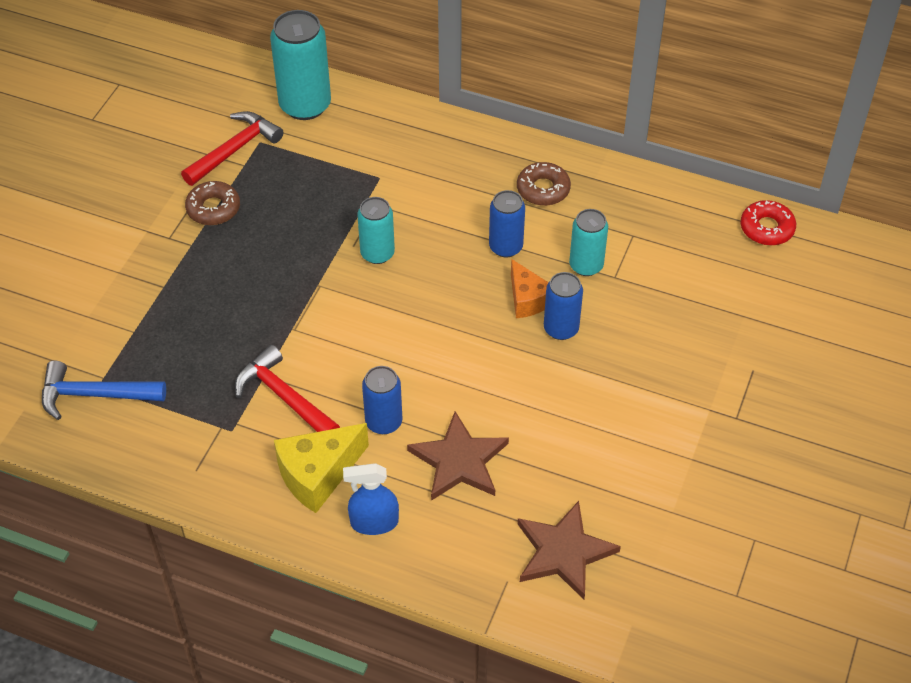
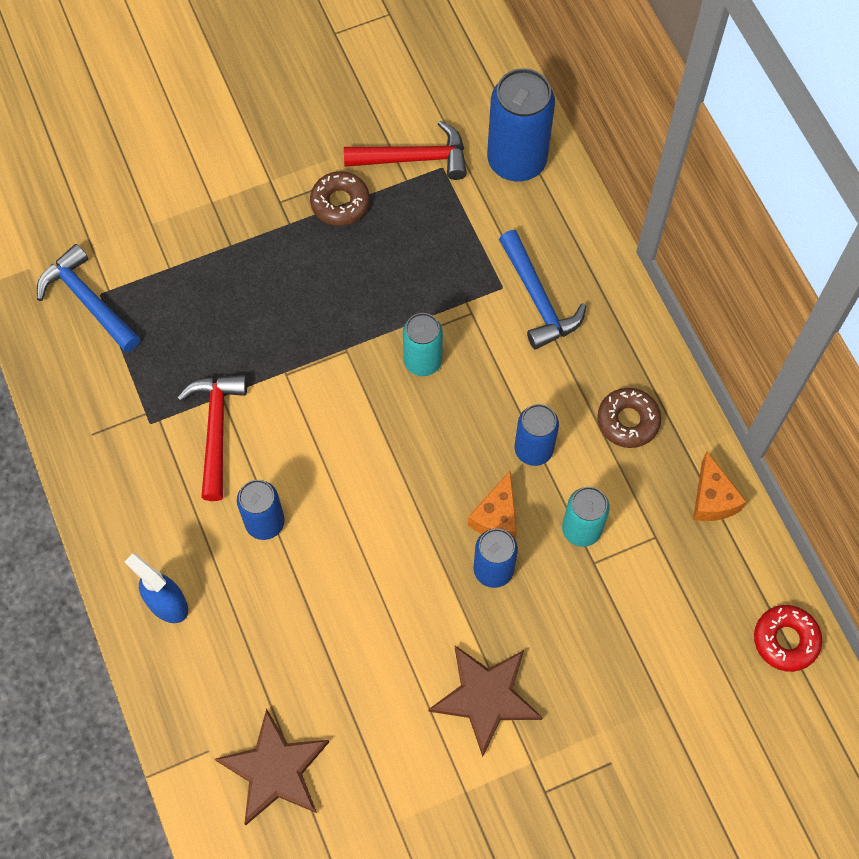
camera: 45 degrees right, 15 degrees up
(305, 105) = (516, 161): turquoise can -> blue can
(318, 475) = (170, 522): yellow cheese -> none
(409, 167) = (537, 299): none -> blue hammer
(459, 461) = (284, 612): brown star -> brown star (486, 697)
(640, 191) = (712, 499): none -> orange cheese

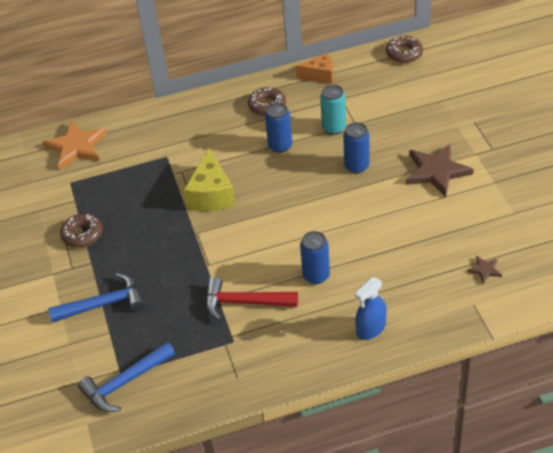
camera: 80 degrees left, 20 degrees down
(275, 770) = (485, 270): brown star -> brown star, size x0.46
(414, 158) = (59, 196): red hammer -> none
(422, 361) = (211, 195): turquoise can -> yellow cheese
(496, 517) = (322, 163): orange cheese -> none
(516, 161) = (76, 147): blue can -> orange star
(537, 299) = (178, 141): blue hammer -> blue hammer (103, 304)
(785, 640) = (404, 53): red donut -> brown donut

